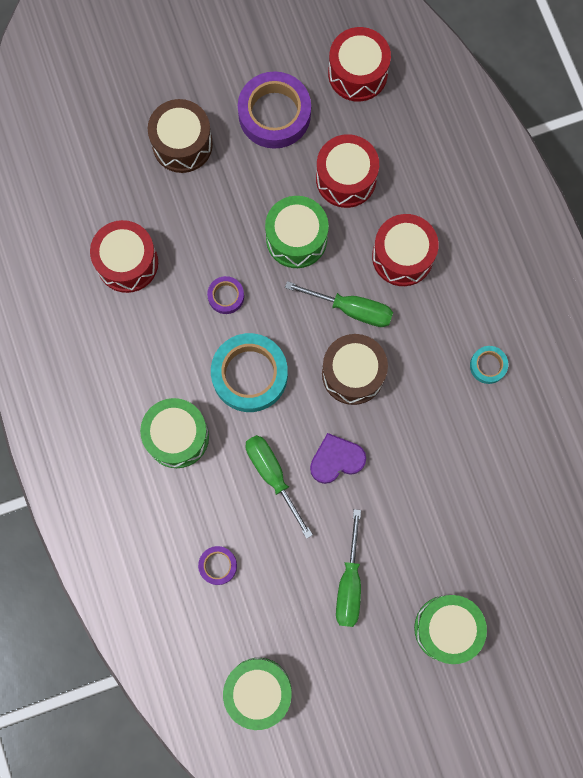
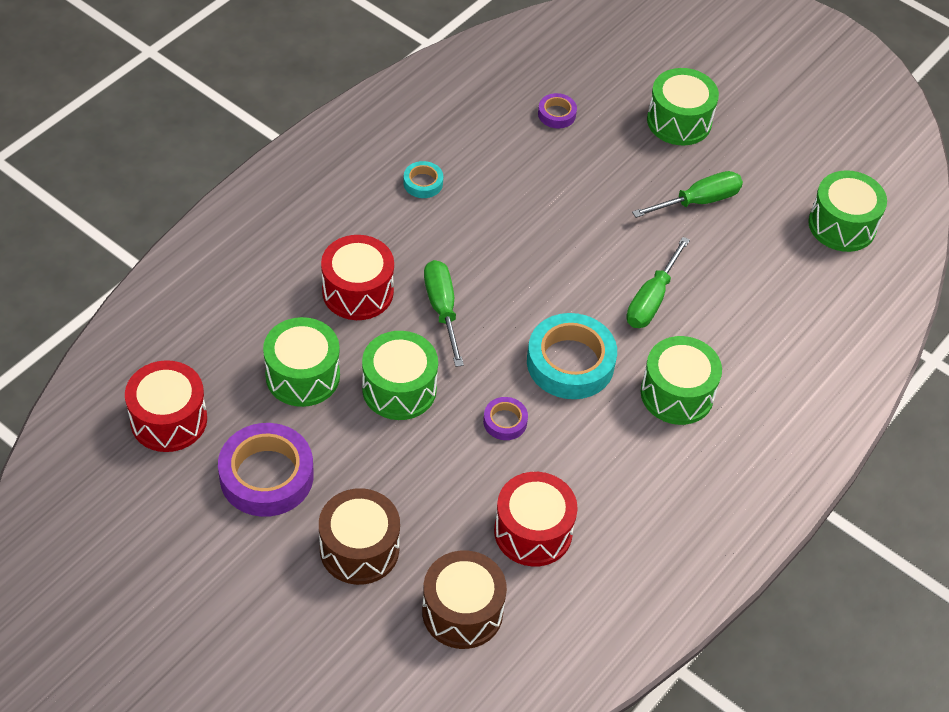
camera: 125 degrees left, 25 degrees down
(218, 565) = (766, 303): purple tape -> purple tape (556, 114)
(336, 460) = (598, 257): purple heart -> none
(346, 178) = (302, 375): red drum -> green drum
(353, 373) = (506, 280): brown drum -> brown drum (462, 611)

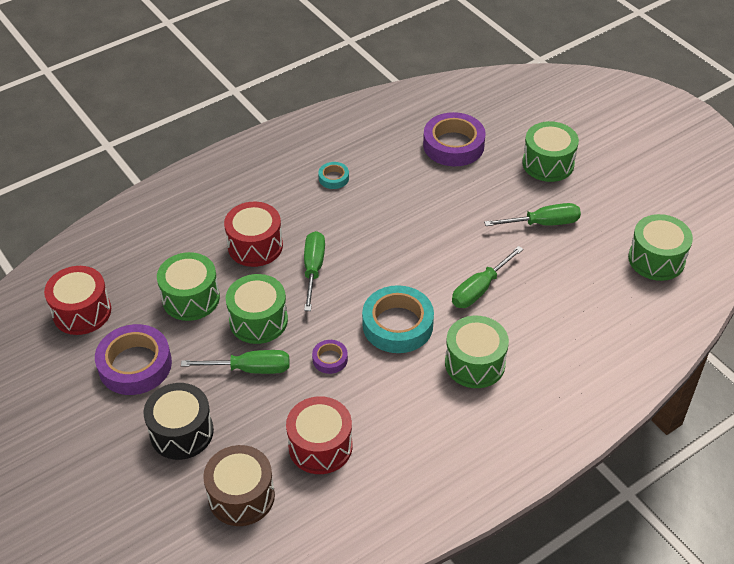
camera: 20 degrees right, 5 degrees down
(359, 549) = (181, 432): brown drum -> black drum
(413, 452) = (251, 369): none -> green screwdriver
(556, 114) = (453, 145): purple tape -> purple tape, size x2.06

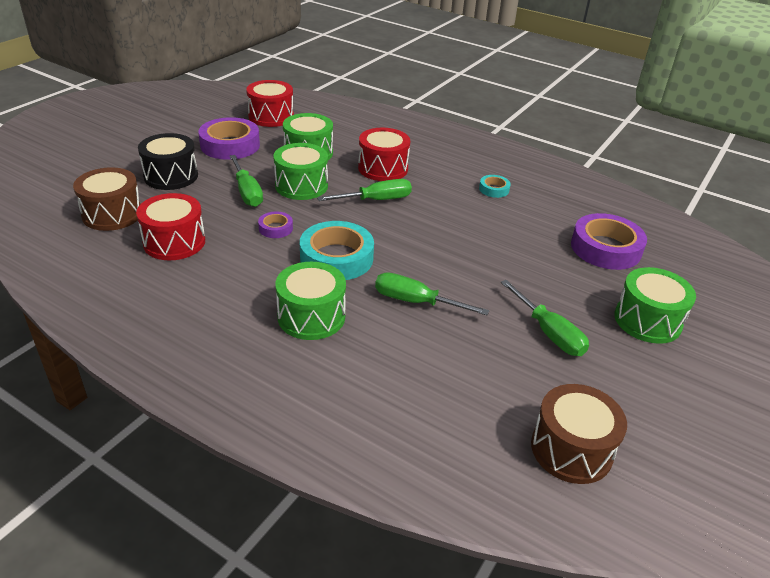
camera: 65 degrees right, 10 degrees down
(656, 259) = (571, 449): green drum -> brown drum

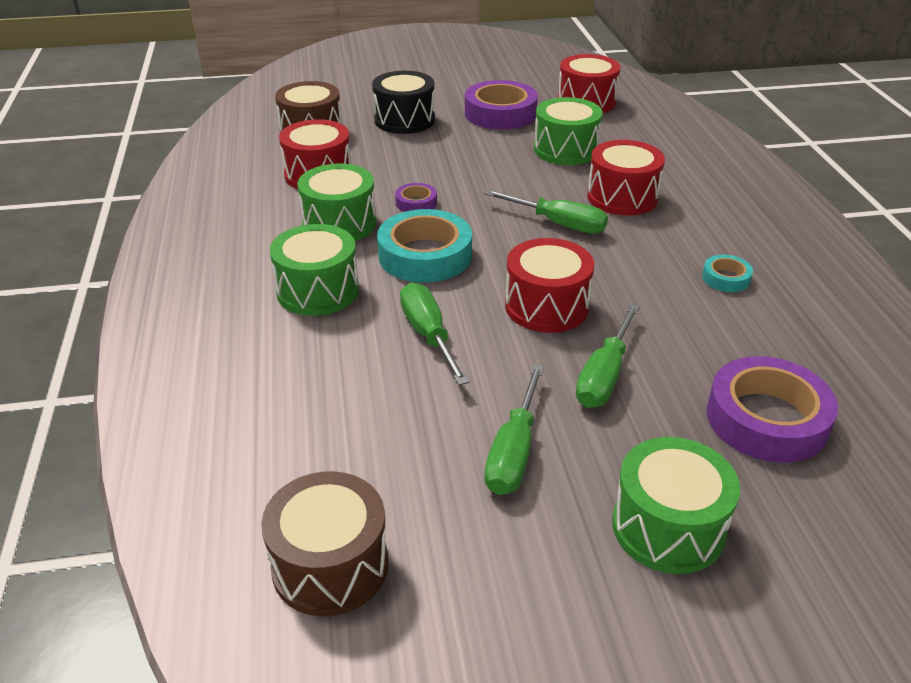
camera: 50 degrees right, 0 degrees up
(247, 192) = (444, 161): green screwdriver -> green screwdriver (604, 376)
(301, 186) = (505, 177): green drum -> green drum (339, 223)
(444, 250) = (546, 306): none -> red drum

